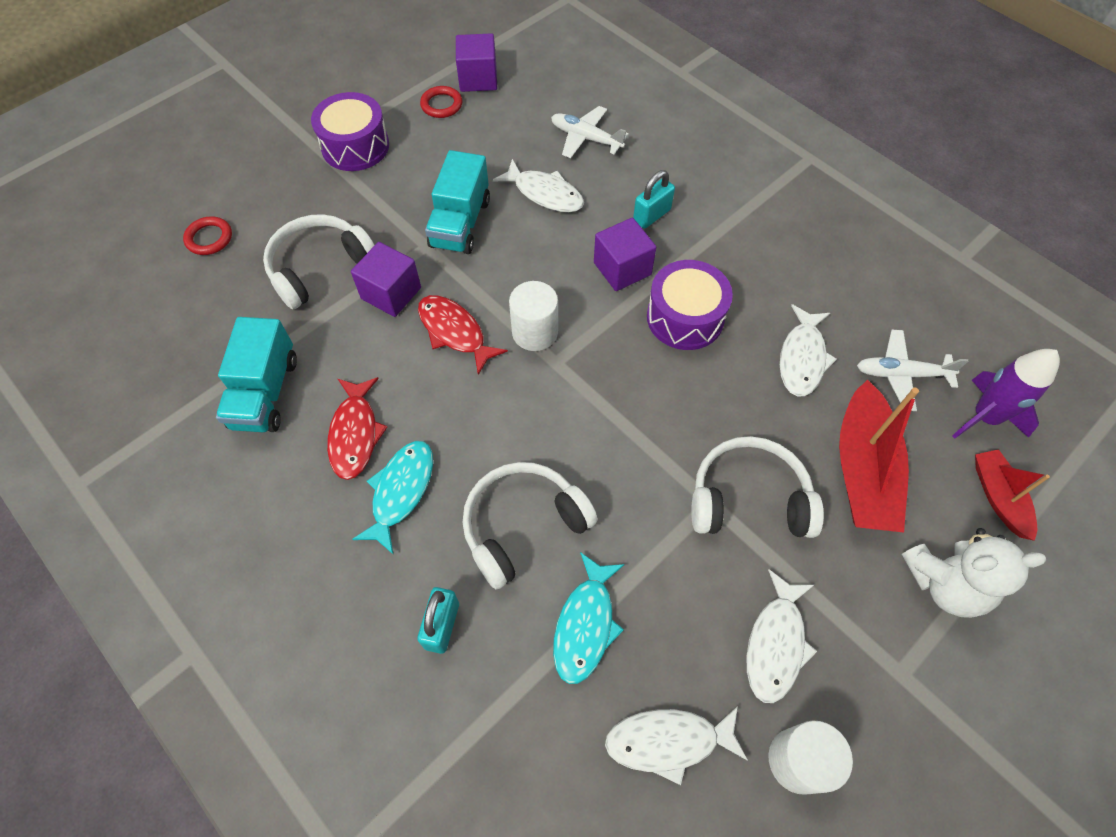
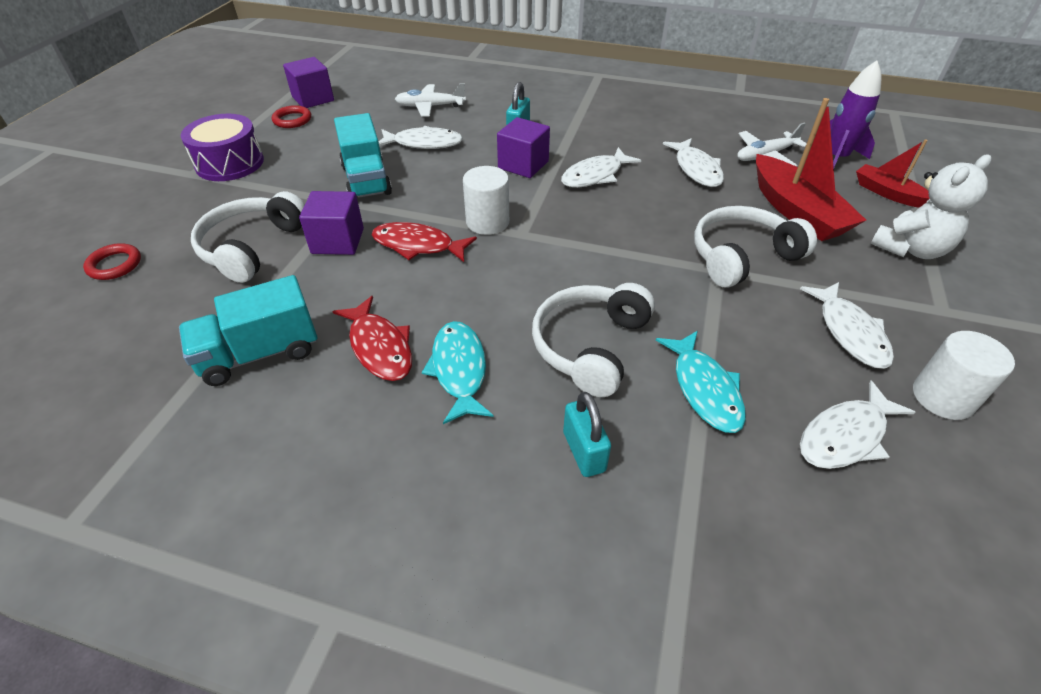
camera: 30 degrees left, 15 degrees down
(265, 392) = (260, 353): turquoise truck -> turquoise truck turned 90 degrees clockwise
(685, 317) = (595, 175): purple drum -> white fish

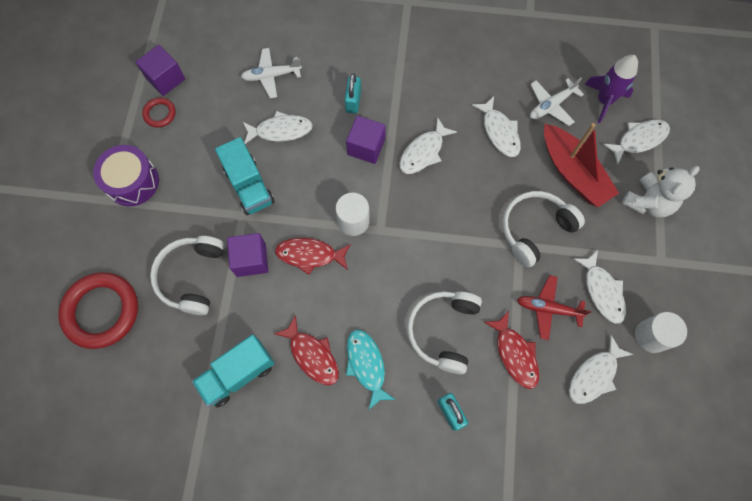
camera: 10 degrees left, 25 degrees up
(114, 265) = (101, 311): red ring -> red ring, size x2.11
(704, 389) = (515, 354): turquoise fish -> red fish
(761, 341) = (548, 309): none -> red plane
(887, 193) = (639, 140): red boat -> white fish

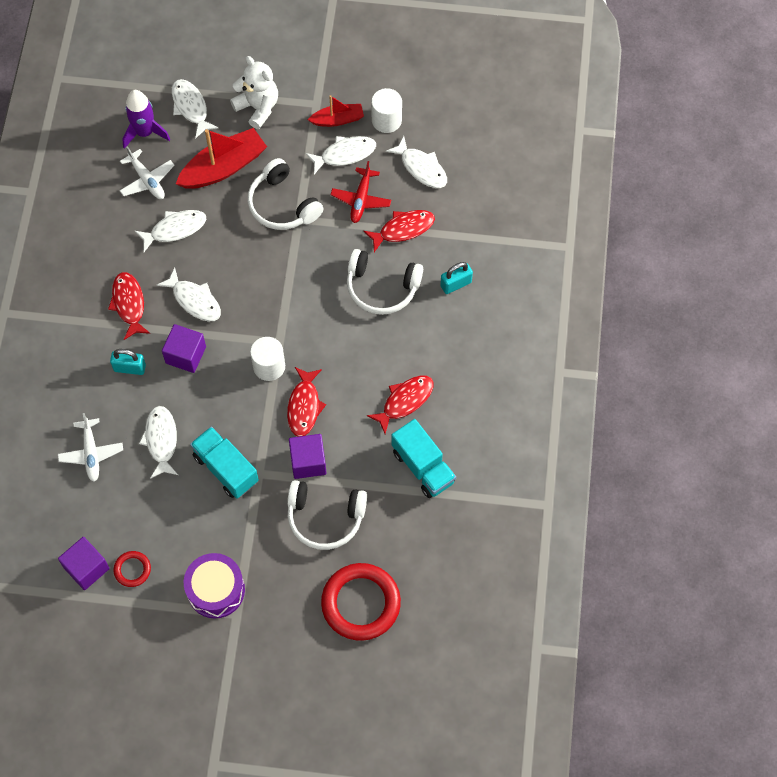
camera: 90 degrees left, 5 degrees down
(249, 186) = (226, 469): turquoise truck -> turquoise truck turned 105 degrees counterclockwise
(366, 365) = (414, 353): turquoise fish -> none
(418, 97) = (129, 304): none -> red fish
(644, 283) = (337, 119): none -> red boat

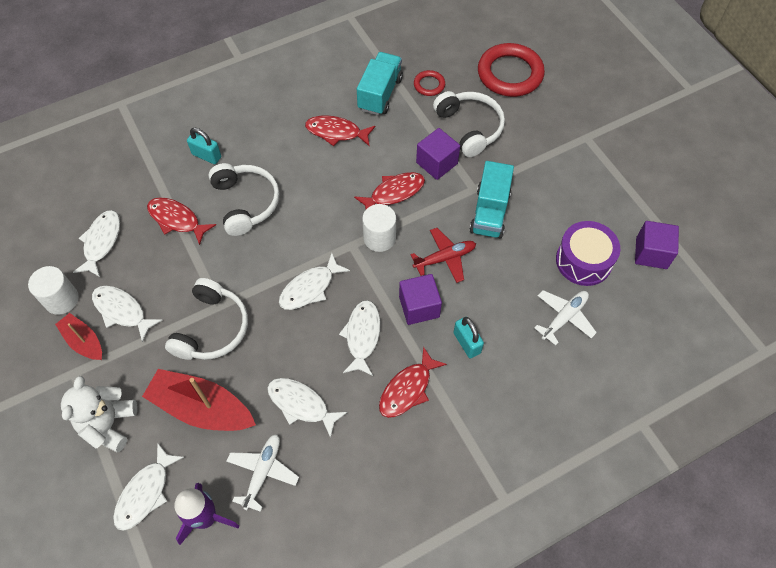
camera: 125 degrees left, 5 degrees down
(132, 570) = (622, 221): red ring -> red ring (429, 85)
(161, 440) = (507, 273): white fish -> white fish (310, 288)
(216, 590) = (583, 160): purple drum -> purple drum (583, 261)
(361, 199) = (165, 268): red plane -> red plane (445, 258)

